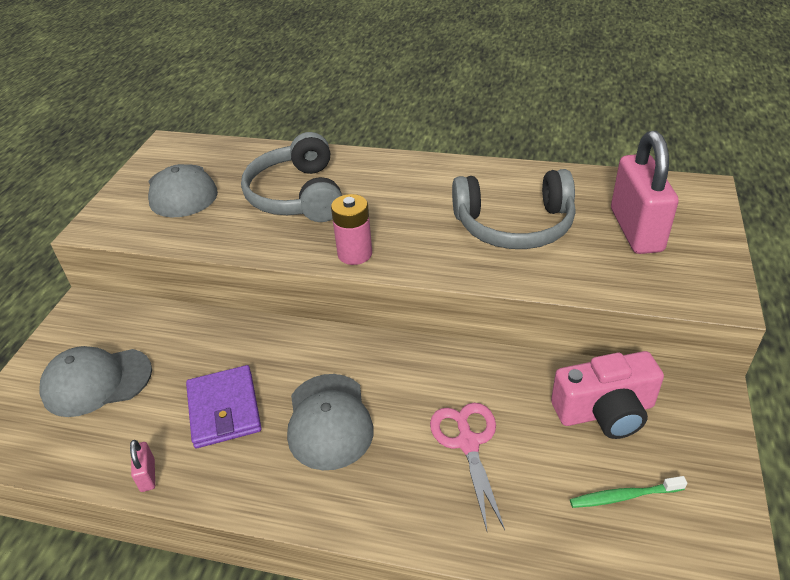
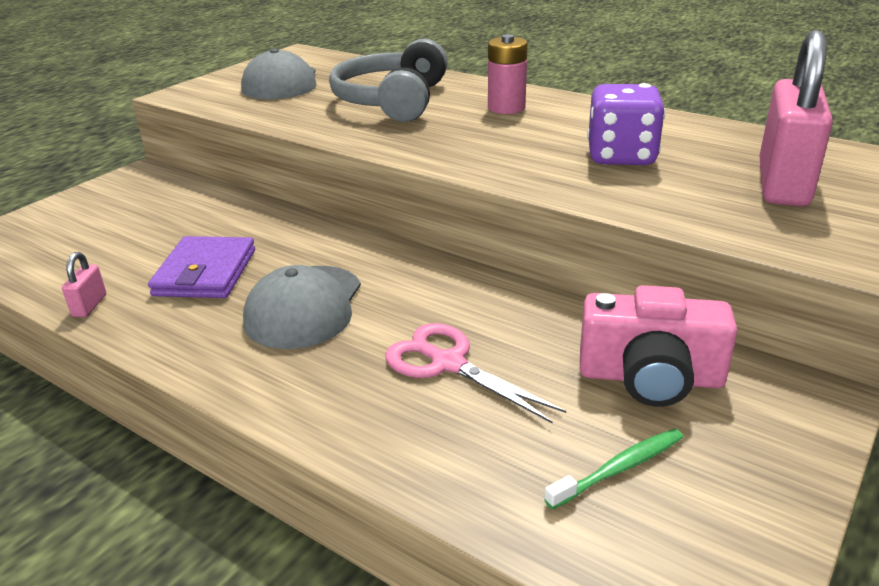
camera: 20 degrees right, 10 degrees down
(96, 382) = (106, 226): grey cap -> none
(355, 254) = (414, 149): pink battery -> pink battery (506, 108)
(468, 443) = (448, 364): pink scissors -> pink scissors turned 60 degrees counterclockwise
(514, 226) = (621, 157): grey headphones -> purple dice
(624, 496) = (619, 469): green toothbrush -> green toothbrush turned 135 degrees clockwise

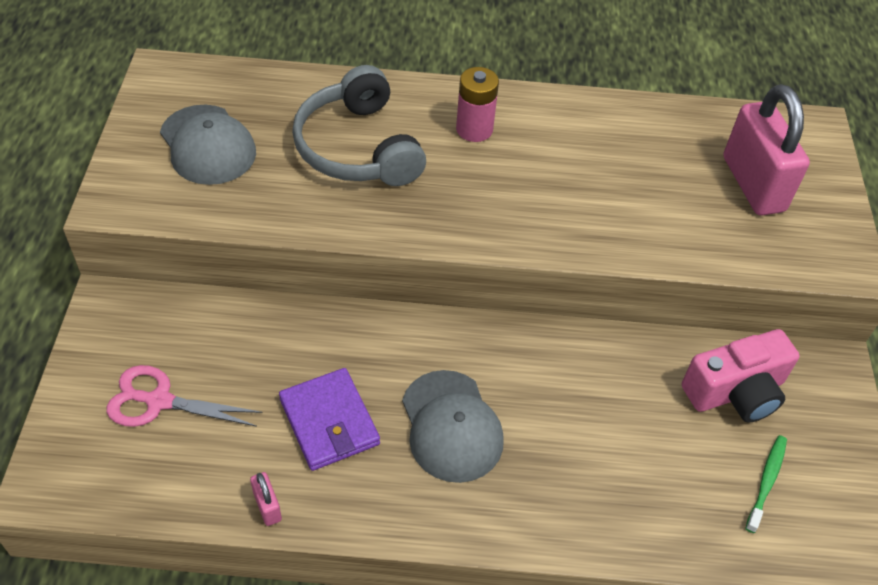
camera: 35 degrees left, 20 degrees up
(448, 364) = (604, 438): pink scissors -> pink scissors (159, 401)
(621, 157) = (622, 183): purple dice -> none

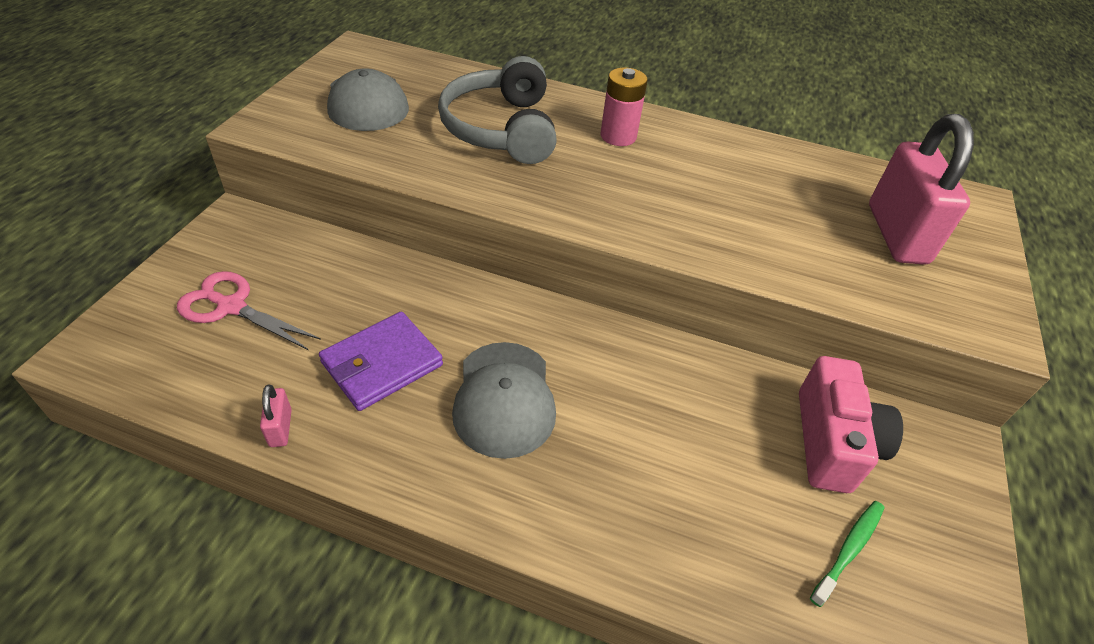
camera: 15 degrees right, 5 degrees down
(329, 421) = (382, 364): purple wallet -> purple wallet turned 60 degrees clockwise
(736, 392) = (832, 442): pink camera -> pink camera turned 75 degrees counterclockwise

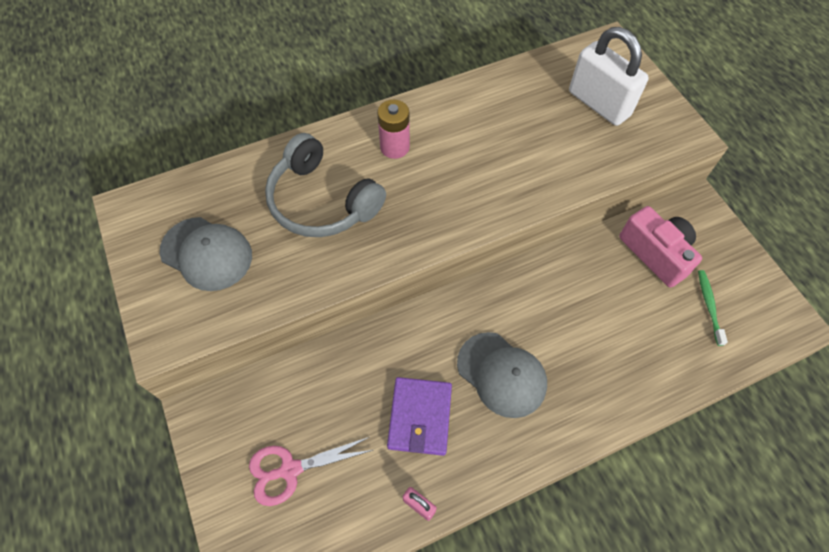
camera: 40 degrees left, 15 degrees up
(896, 234) = (598, 104): pink padlock -> white padlock

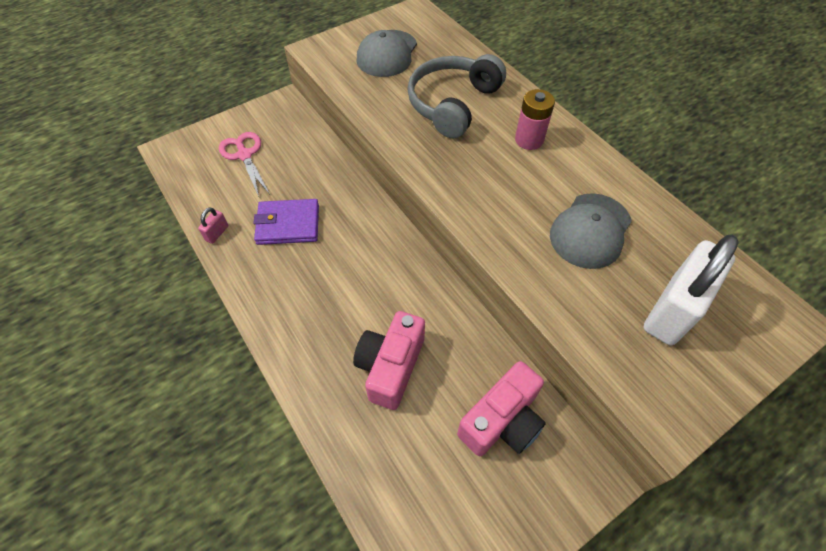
camera: 80 degrees right, 5 degrees down
(501, 374) = (332, 278): grey cap -> grey cap (590, 231)
(605, 331) = (390, 366): none -> pink camera
(709, 306) = (443, 485): green toothbrush -> none

